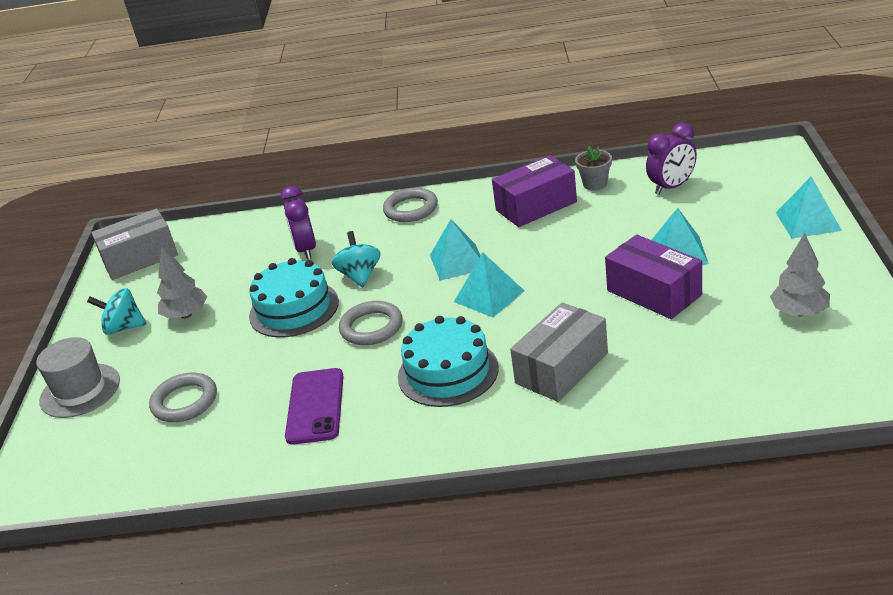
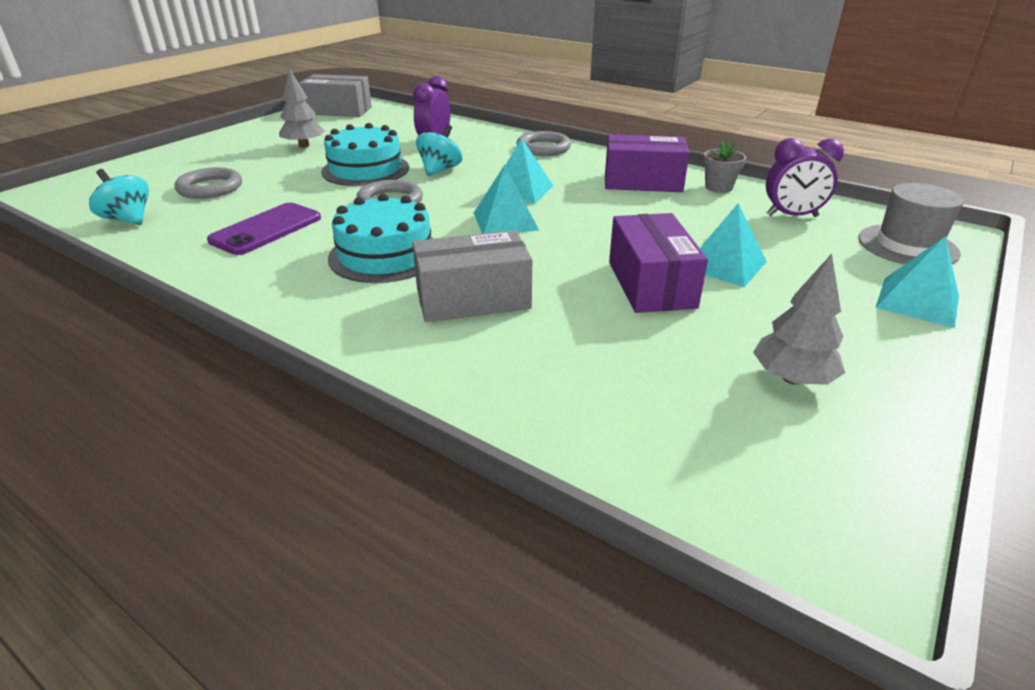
camera: 30 degrees right, 0 degrees up
(80, 390) = (179, 157): grey hat -> grey hat (907, 246)
(124, 327) = (262, 138): turquoise spinning top -> turquoise spinning top (128, 219)

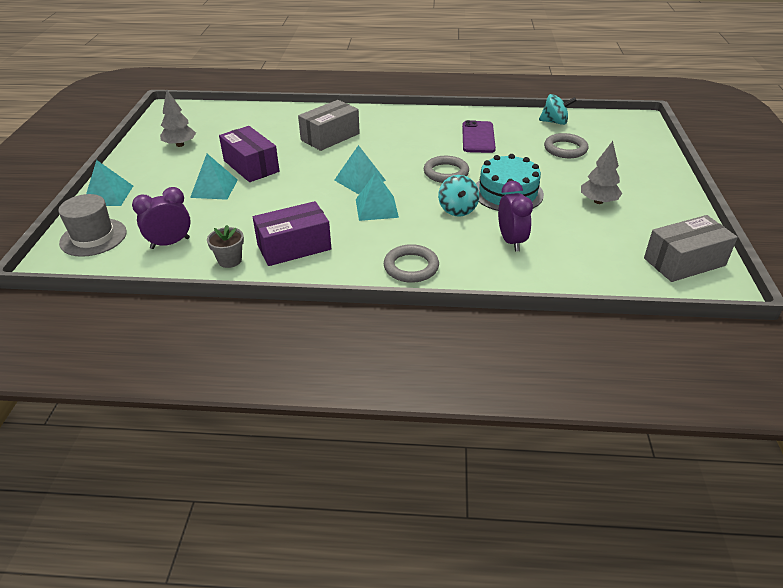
camera: 150 degrees right, 5 degrees up
(385, 255) = (397, 143): turquoise cake -> none

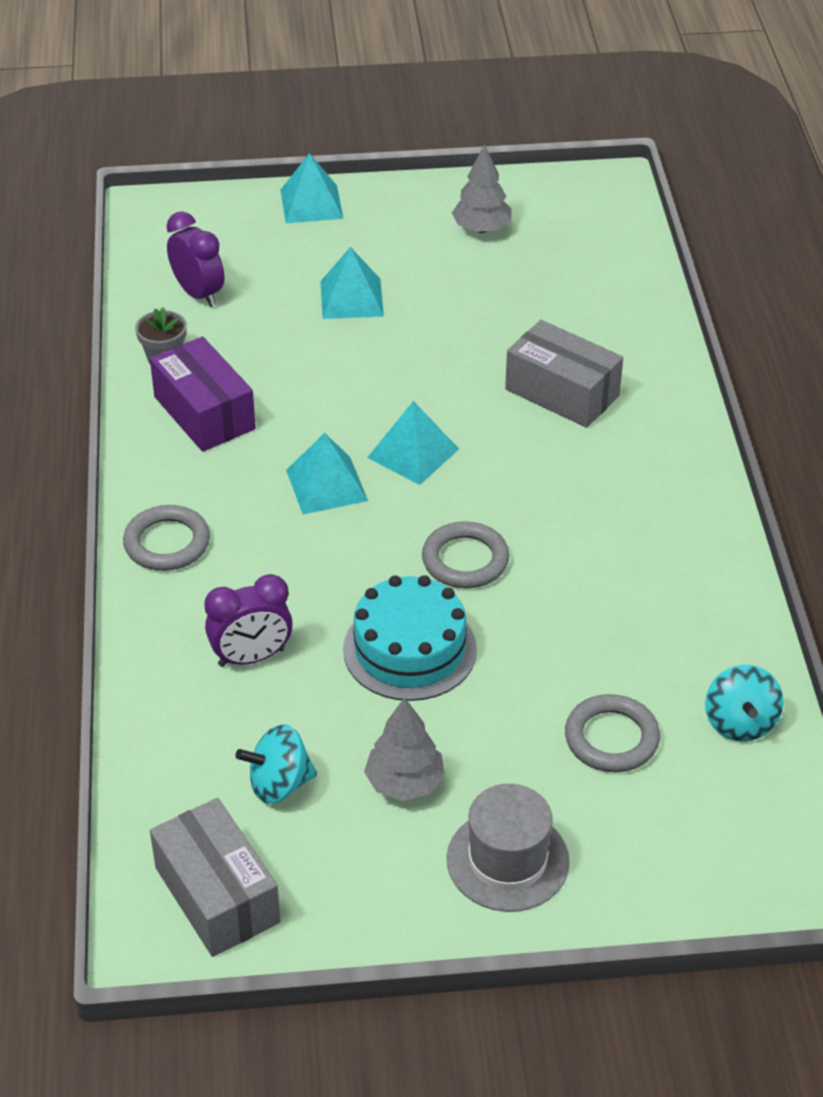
camera: 80 degrees right, 5 degrees up
(93, 237) = (203, 224): grey hat -> grey hat (507, 860)
(251, 166) = (430, 321): purple box -> none
(457, 209) = (339, 584): turquoise spinning top -> turquoise spinning top (279, 784)
(478, 137) = (623, 597): purple phone -> none

